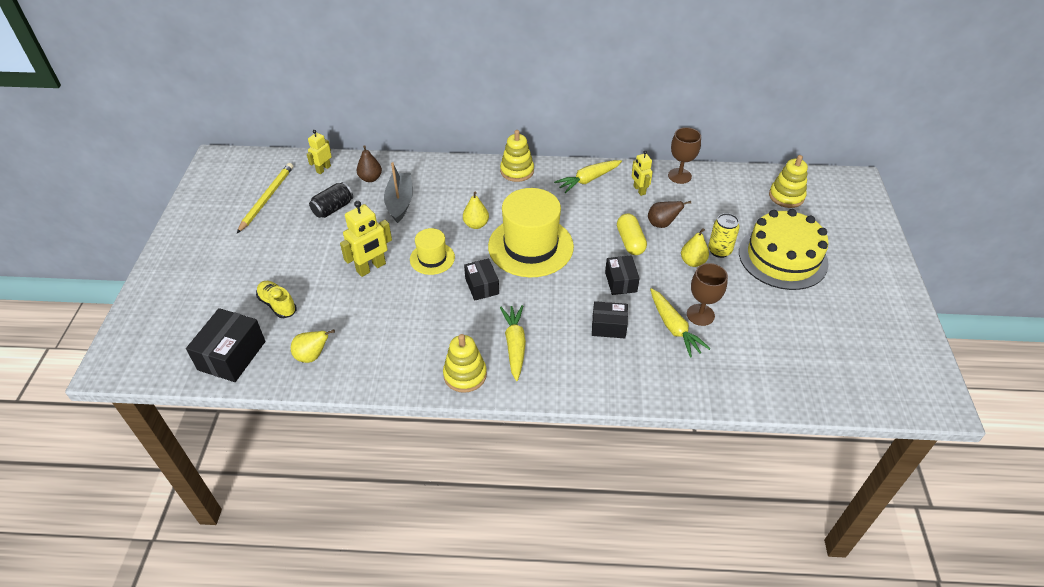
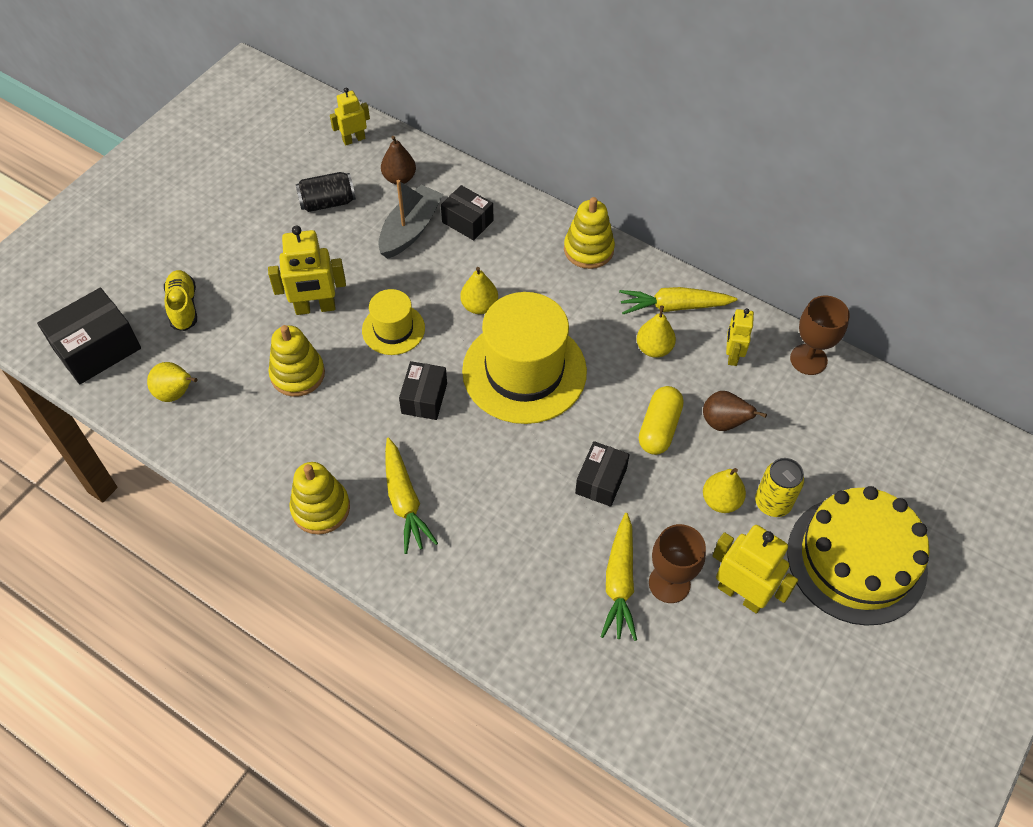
camera: 30 degrees right, 10 degrees up
(267, 198) = (264, 153): yellow pencil -> none
(515, 345) = (404, 500): yellow carrot -> yellow carrot turned 135 degrees clockwise
(594, 204) = (654, 348): none -> yellow pear
(608, 326) = (537, 536): black box -> black box (467, 221)
(741, 301) = (741, 594): none -> yellow robot
(786, 196) = (943, 467): yellow stacking toy -> yellow stacking toy (297, 374)

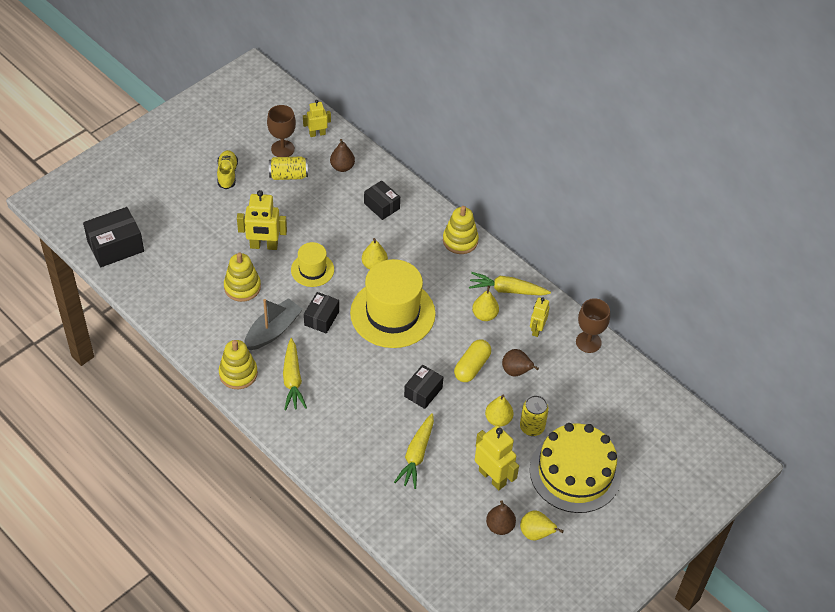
camera: 10 degrees right, 5 degrees down
(176, 393) = (161, 284): yellow pear -> yellow pear (536, 533)
(183, 307) = (177, 229): yellow shoe -> yellow shoe (227, 174)
(327, 202) = (288, 175): black can -> yellow can
(410, 230) = (341, 205): grey boat -> grey boat (273, 331)
(669, 583) = (448, 462): brown goblet -> brown goblet (282, 149)
(776, 672) = (500, 526): none -> brown pear

